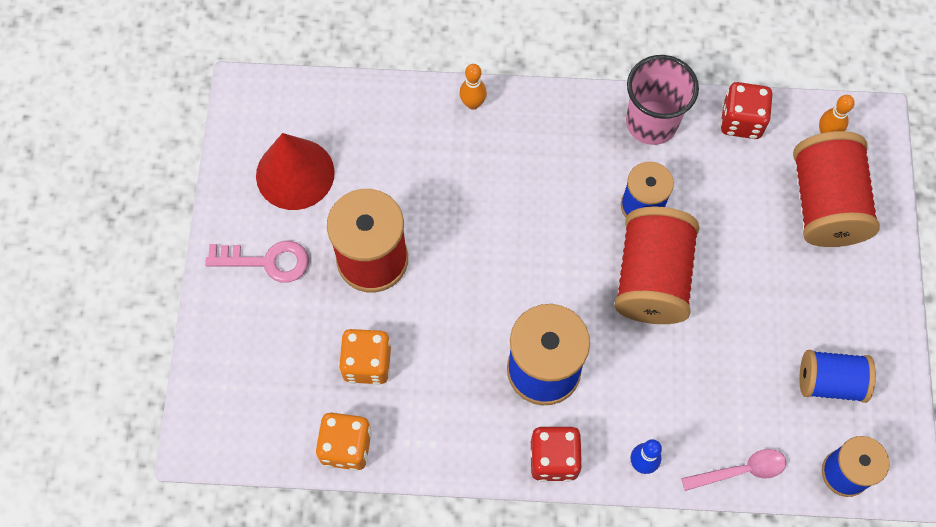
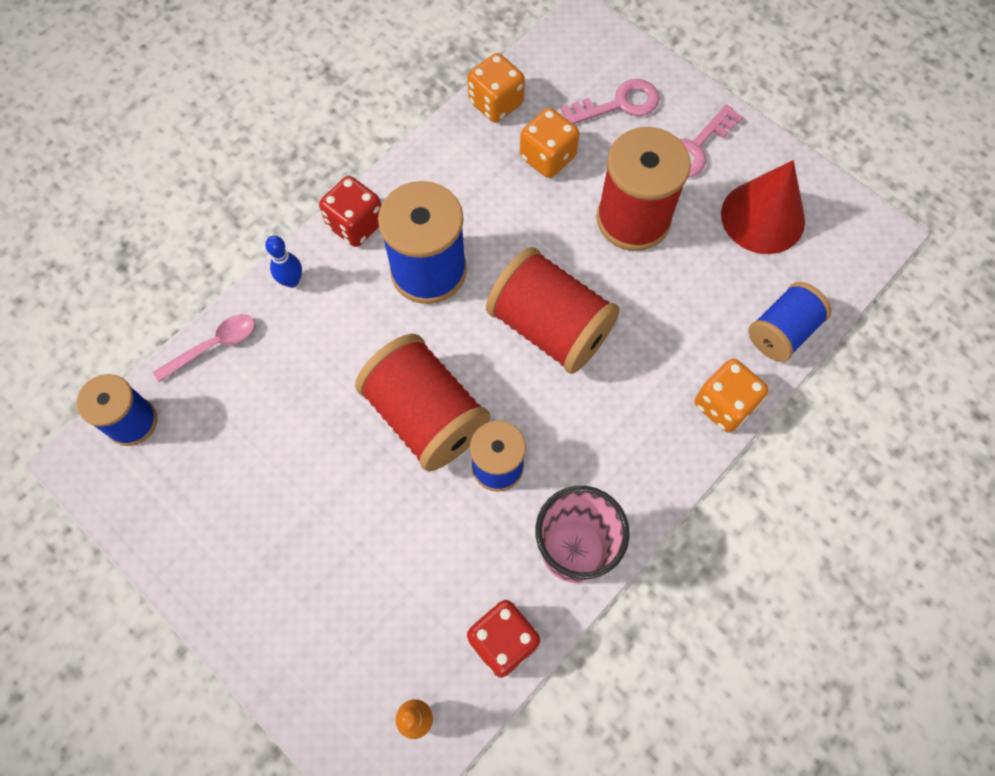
camera: 130 degrees right, 0 degrees up
(268, 348) = (619, 104): none -> pink key
(473, 103) = (724, 405): orange bowling pin -> orange dice
(741, 471) = (214, 345): pink spoon -> pink spoon turned 150 degrees counterclockwise
(825, 204) = (351, 640): red spool -> red spool (550, 327)
(830, 382) = (205, 480): blue spool -> blue spool (782, 332)

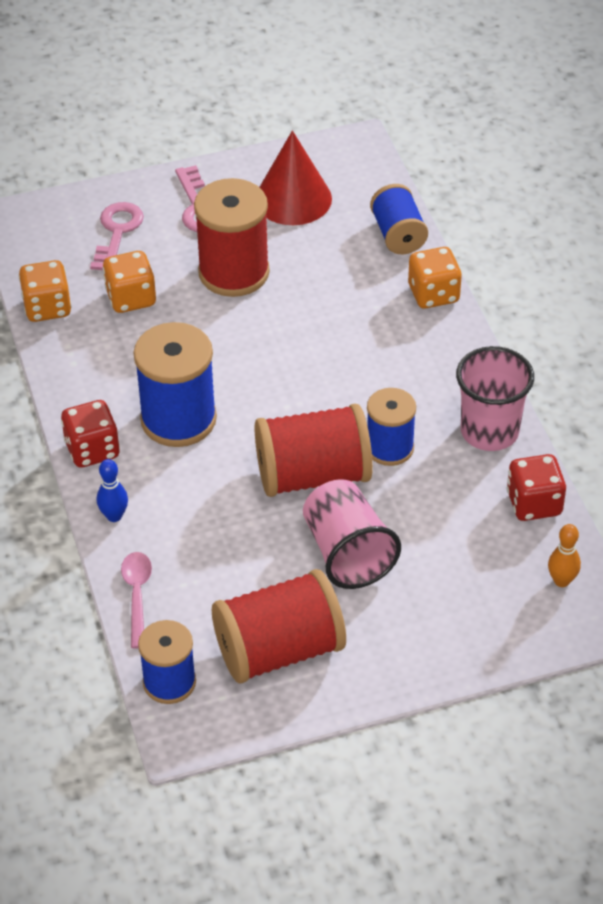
camera: 60 degrees left, 20 degrees down
(348, 494) = (347, 553): none -> pink cup
(550, 327) = (292, 365): red spool -> red spool (279, 650)

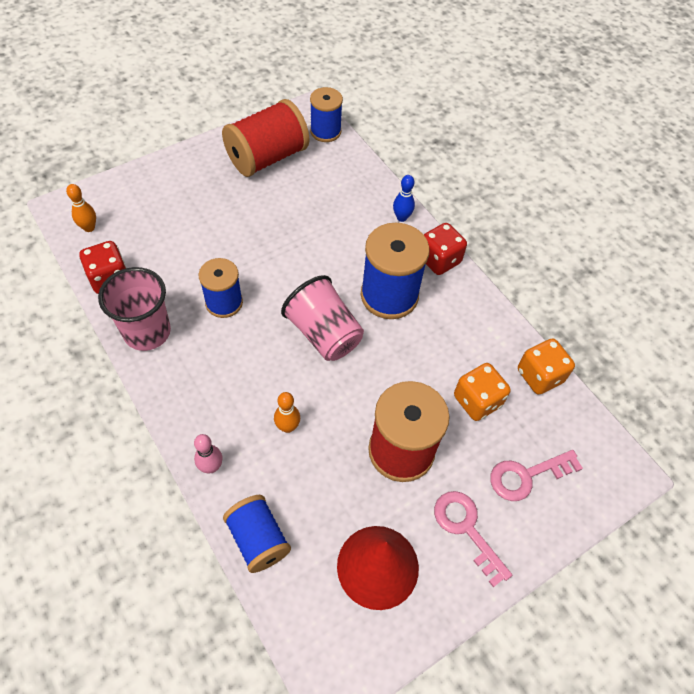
camera: 160 degrees right, 10 degrees up
(117, 232) = (526, 476): pink key -> pink key turned 75 degrees clockwise
(137, 595) = (364, 173): pink spoon -> none
(313, 475) = (276, 271): red spool -> none
(346, 312) = (287, 427): none -> orange bowling pin
(347, 553) = (238, 220): pink cup -> pink cup (324, 334)
(433, 294) = (211, 467): orange dice -> pink bowling pin

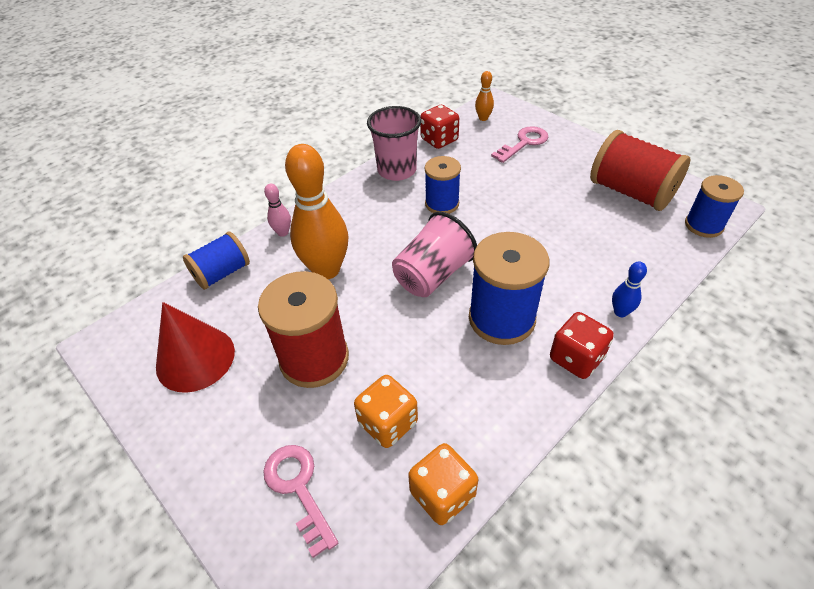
camera: 85 degrees right, 10 degrees down
(287, 427) = (326, 270): orange bowling pin -> orange bowling pin, size x2.25
(466, 529) = (231, 430): pink key -> pink key (524, 143)

